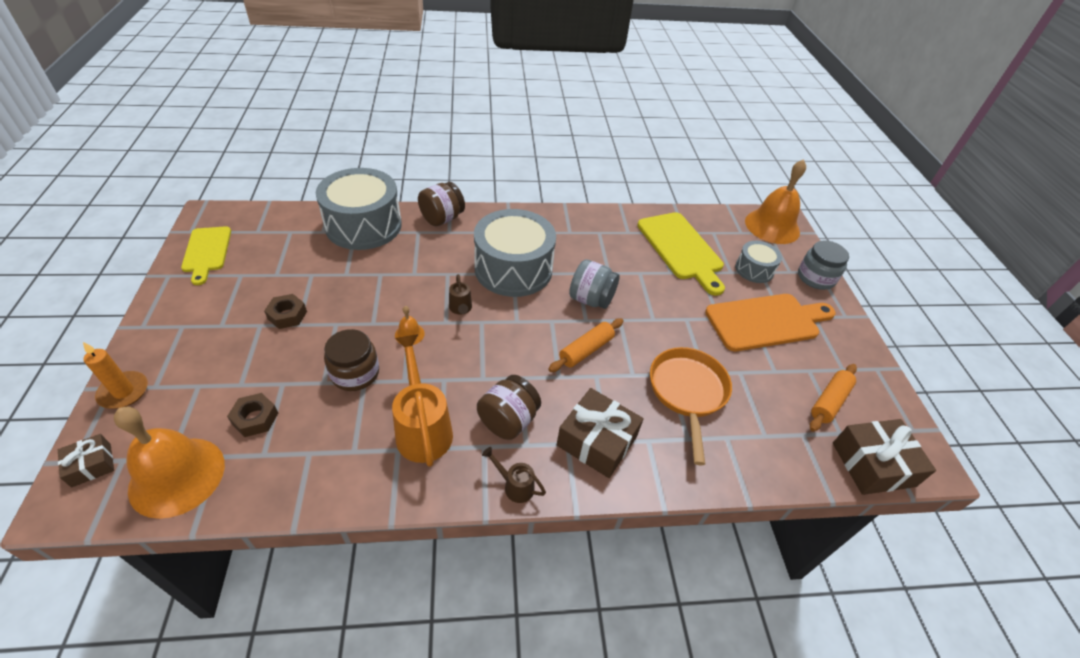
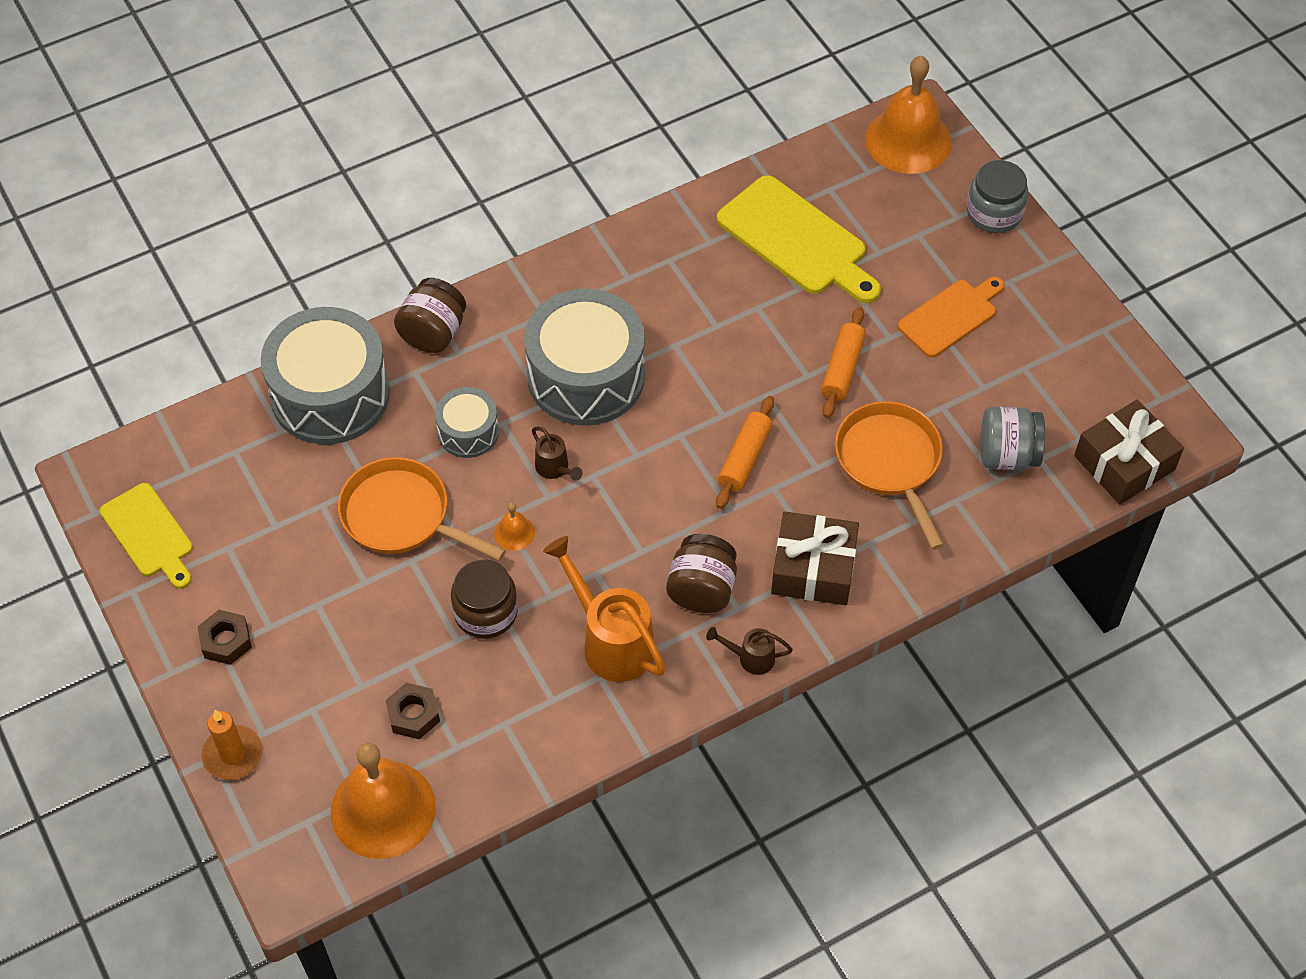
camera: 20 degrees left, 10 degrees up
(91, 465) = (279, 840): brown gift -> none
(287, 315) = (341, 576): brown nut -> brown nut (226, 641)
(350, 298) = (402, 516): none -> orange pan
(591, 299) = (714, 380): grey jar -> grey jar (1007, 455)
(754, 269) = (908, 234): grey drum -> grey drum (468, 432)
(766, 321) = (950, 316): orange cutting board -> orange cutting board, size x0.64
(829, 401) = (1058, 402): orange rolling pin -> orange rolling pin (842, 369)

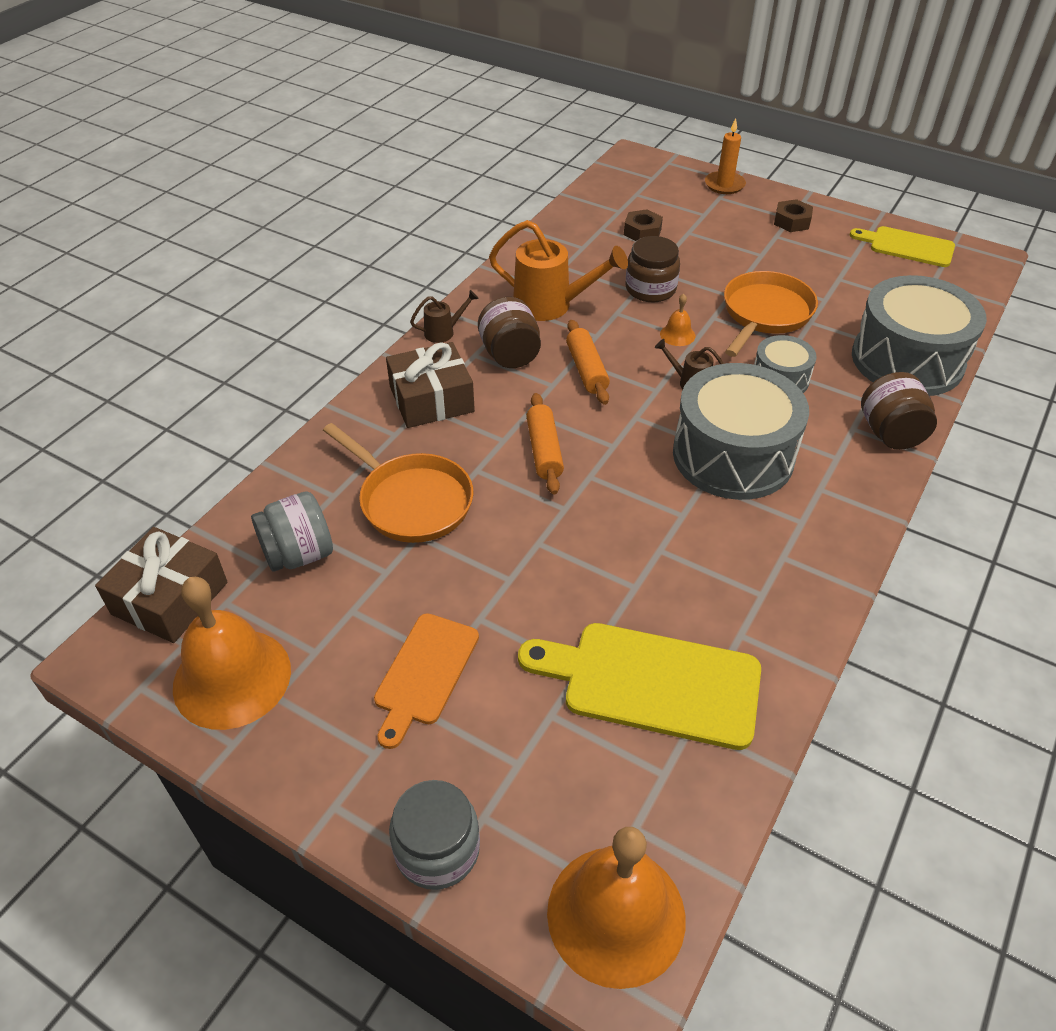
camera: 150 degrees right, 10 degrees down
(383, 809) = (616, 194): orange bell -> orange bell (232, 678)
(402, 516) = (765, 314): orange pan -> orange pan turned 60 degrees counterclockwise
(842, 369) = (508, 564): orange rolling pin -> orange rolling pin (587, 370)

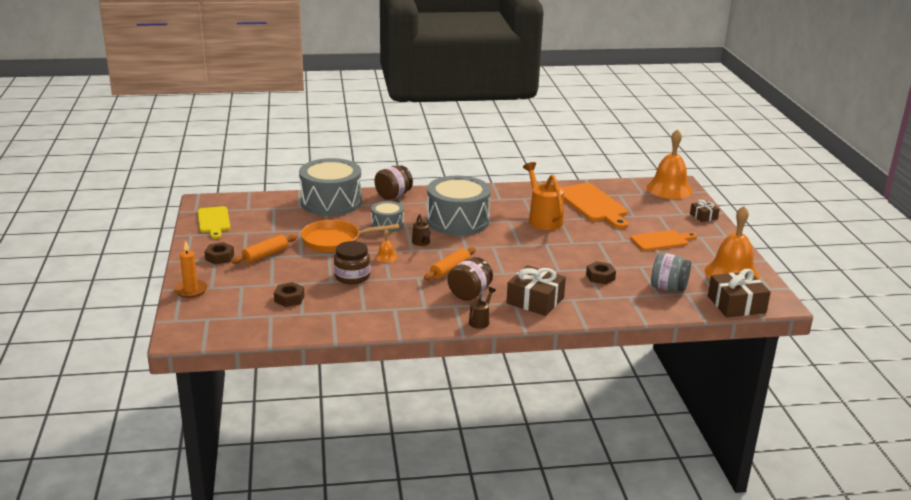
camera: 130 degrees left, 20 degrees down
(411, 501) = (600, 277): orange pan -> brown nut
(437, 849) = (703, 216): grey jar -> brown gift
(443, 332) = (480, 321): brown watering can -> brown watering can turned 90 degrees clockwise
(544, 451) = (521, 260): orange rolling pin -> orange rolling pin (265, 255)
(550, 305) = (409, 299): orange watering can -> orange watering can (543, 219)
(652, 683) = (592, 204): yellow cutting board -> orange cutting board

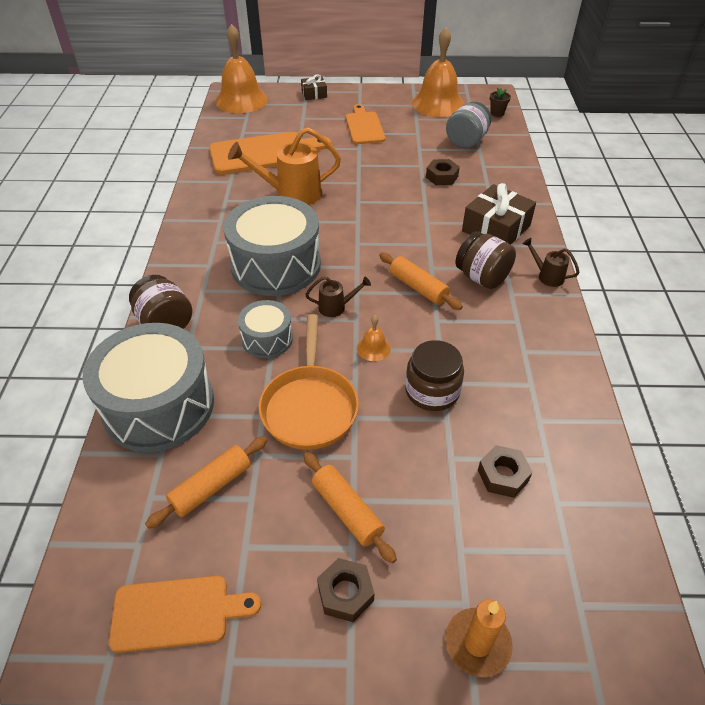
camera: 80 degrees left, 20 degrees up
(214, 221) = (177, 612): yellow cutting board -> orange cutting board
(280, 221) = (211, 487): none -> orange rolling pin
(736, 304) = (497, 113): brown gift -> brown flower pot

